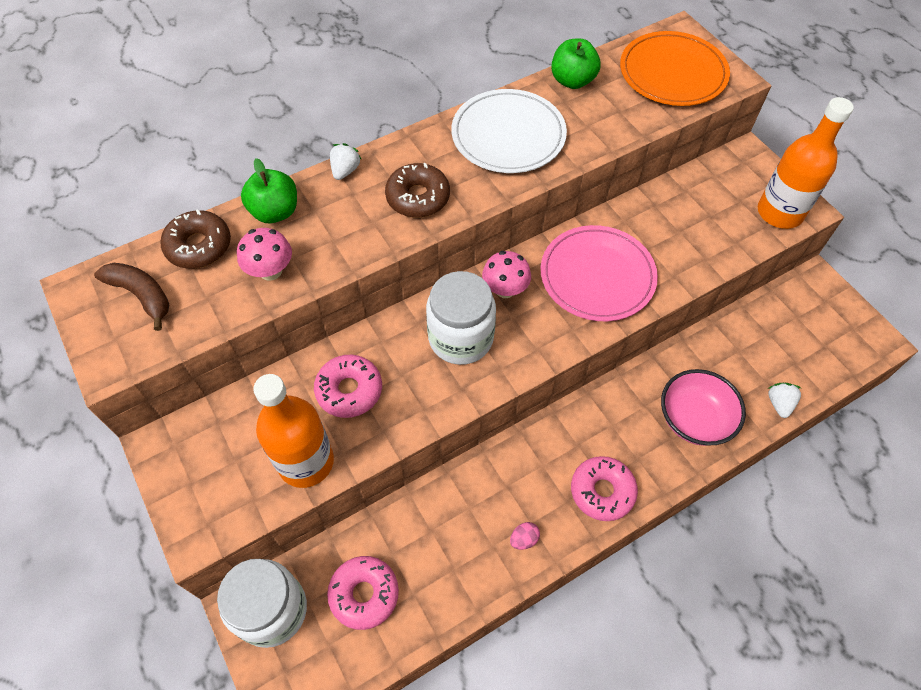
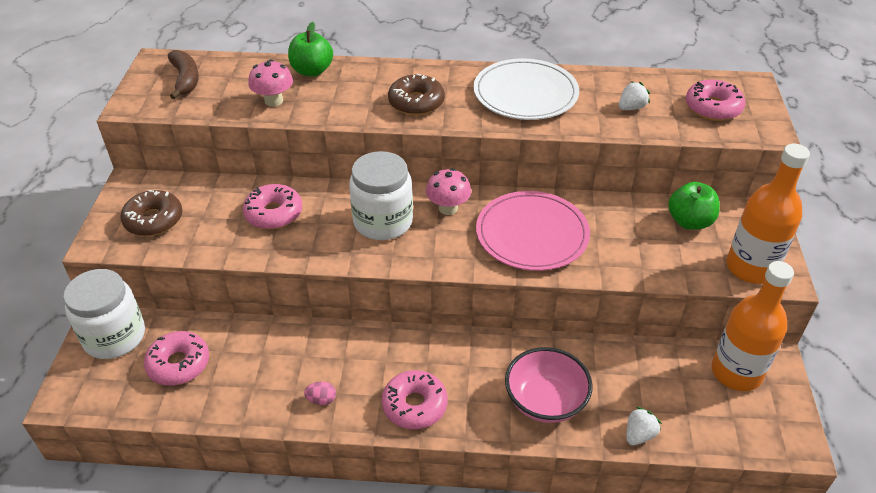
camera: 35 degrees right, 15 degrees down
(199, 246) = (246, 69): brown donut -> brown donut (154, 220)
(306, 462) = (203, 239): orange bottle -> orange bottle (736, 372)
(345, 170) = (383, 67): white strawberry -> white strawberry (631, 108)
(572, 81) = (616, 81): green apple -> green apple (689, 222)
(672, 73) = (712, 108): orange plate -> pink donut

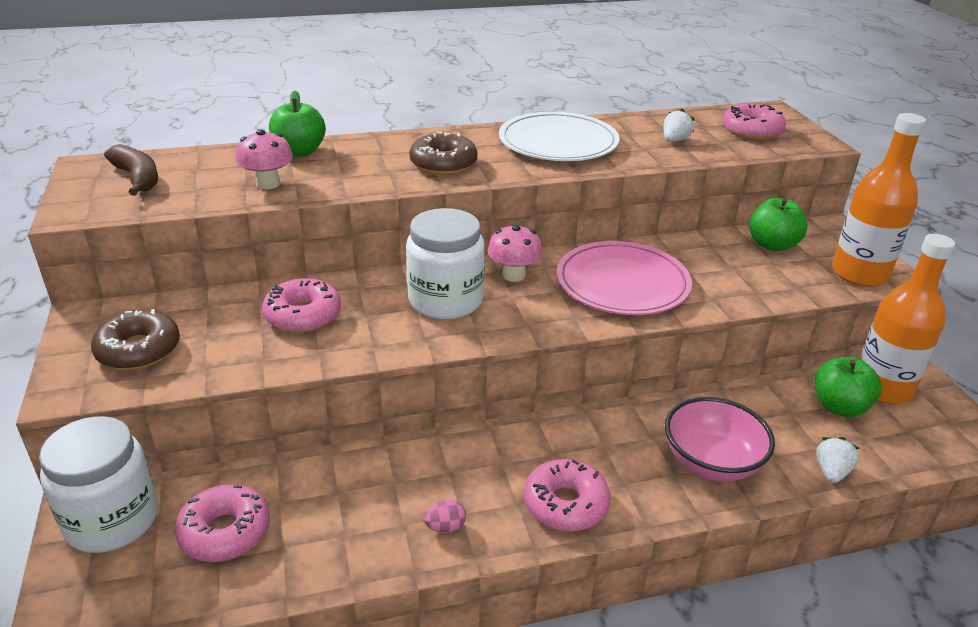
camera: 20 degrees left, 10 degrees down
(684, 380) = (839, 407): none -> green apple

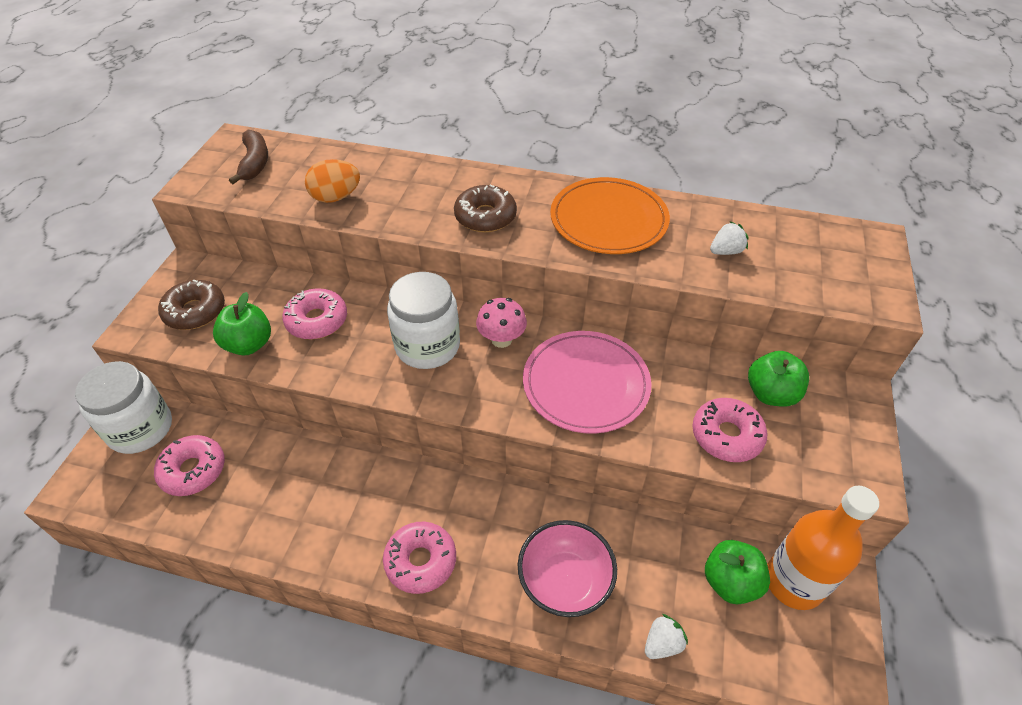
camera: 30 degrees right, 15 degrees up
(268, 184) = (336, 197): pink mushroom -> orange egg
(299, 152) = (386, 167): green apple -> green apple (249, 344)
(445, 527) = (325, 537): pink egg -> none
(558, 142) = (608, 220): white plate -> orange plate
(751, 131) = (822, 263): pink donut -> pink donut (726, 436)
(859, 274) = (832, 464): orange bottle -> none

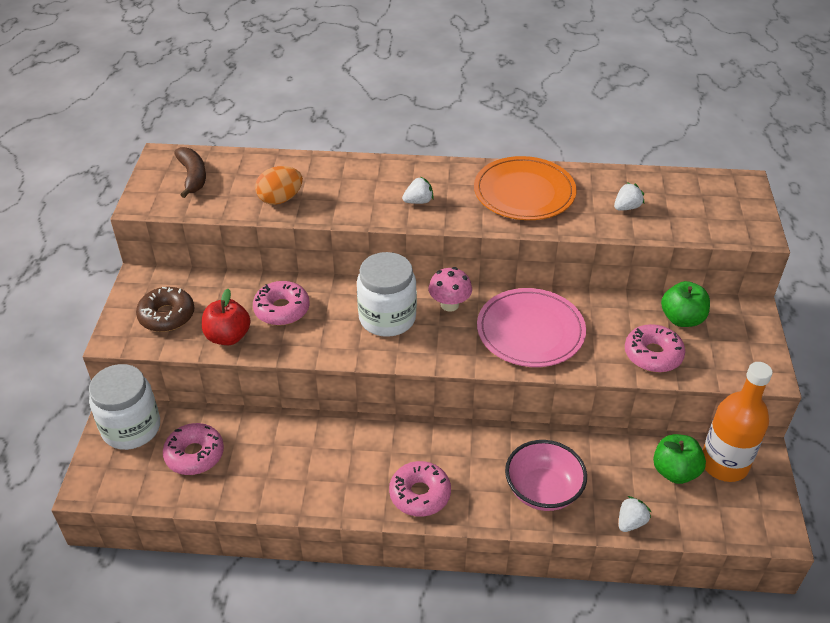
camera: 10 degrees left, 5 degrees down
(249, 344) = (228, 336): green apple -> red apple
(485, 217) = (418, 201): brown donut -> white strawberry

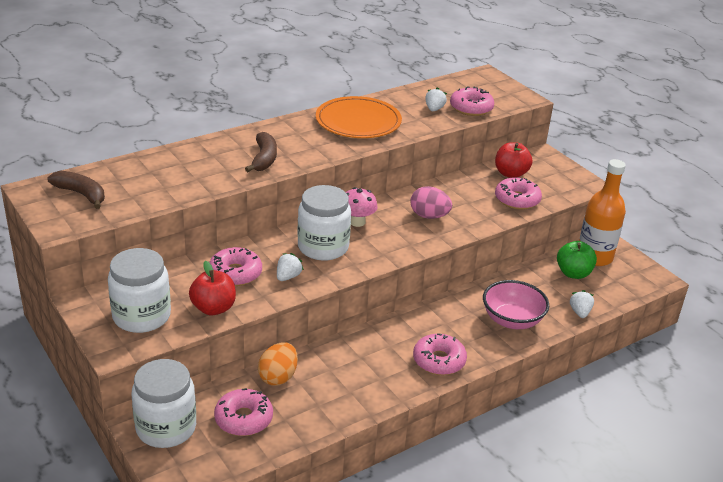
camera: 40 degrees left, 10 degrees down
(167, 316) = (141, 316): brown donut -> white jar
(280, 199) = (180, 184): orange egg -> orange egg (278, 377)
(383, 201) = (264, 159): none -> brown banana
(418, 201) = (291, 150): white strawberry -> white strawberry (288, 277)
(530, 331) = (429, 216): pink plate -> pink egg
(673, 222) = (471, 108): none -> pink donut
(682, 319) = (510, 174): green apple -> red apple

